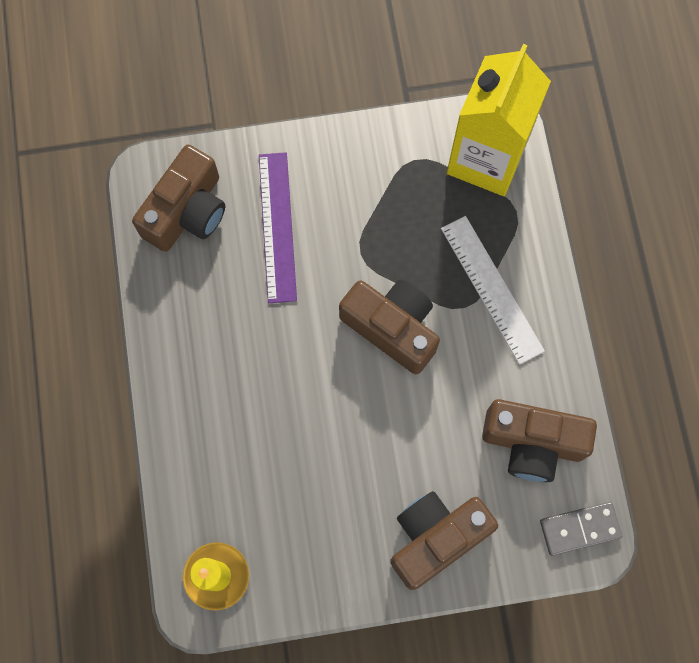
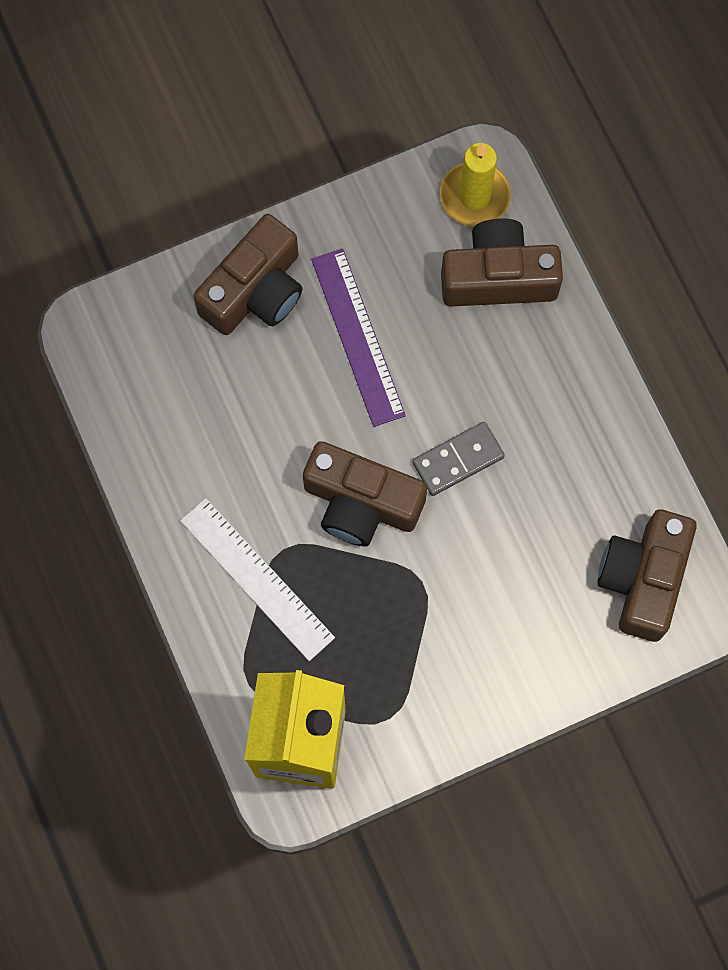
camera: 165 degrees right, 0 degrees up
(277, 226) = (529, 588): purple ruler -> purple ruler (357, 337)
(532, 443) = (172, 415): brown camera -> brown camera (498, 277)
(580, 529) = (103, 338): grey domino -> grey domino (458, 459)

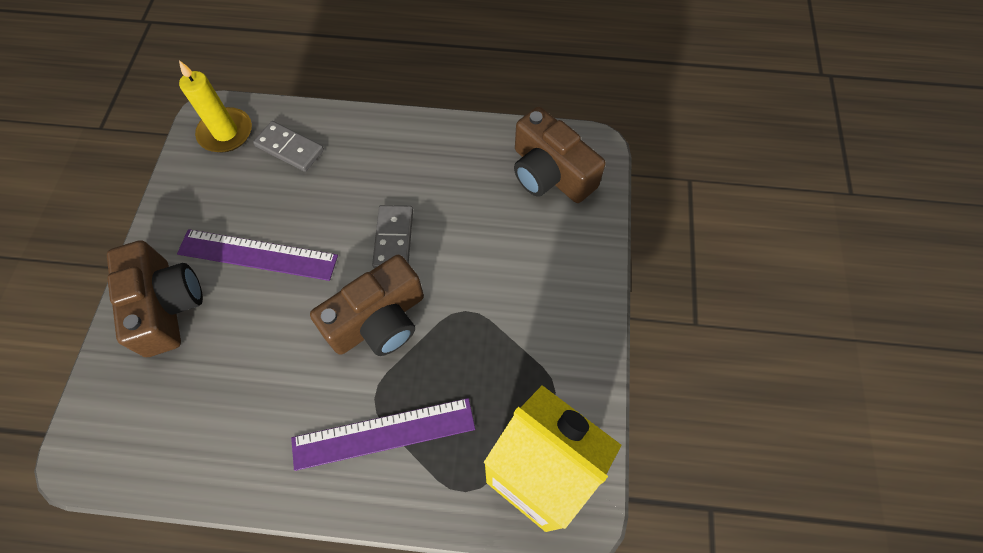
camera: 60 degrees left, 10 degrees down
(256, 579) = (383, 434): white ruler -> purple ruler
(498, 277) = (290, 148): brown camera -> grey domino

